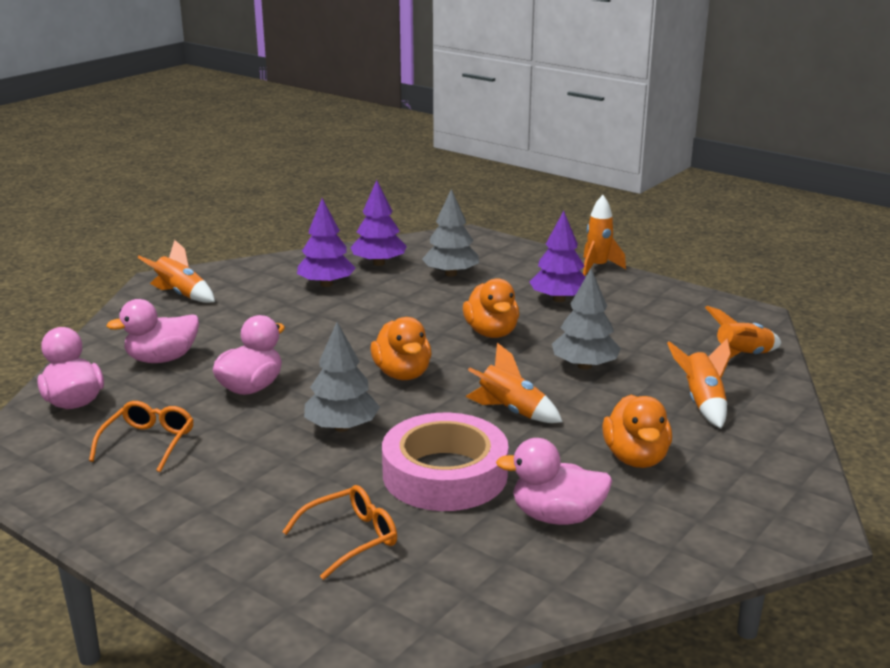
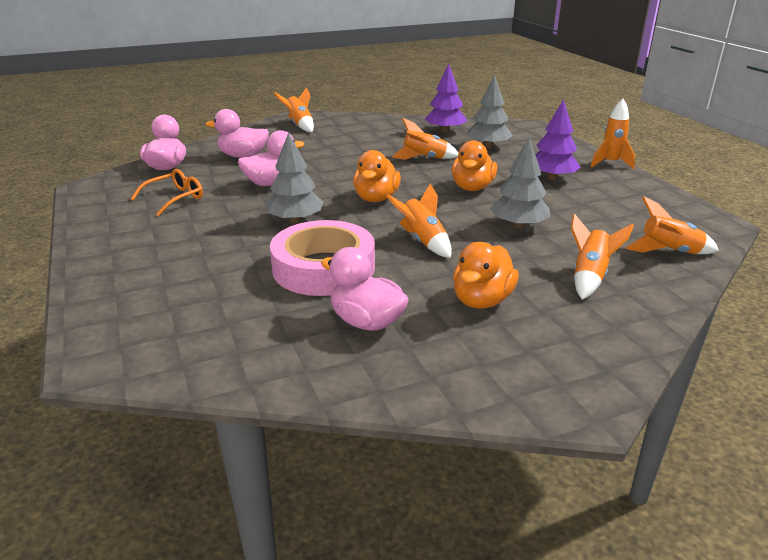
camera: 30 degrees right, 5 degrees up
(326, 284) = (394, 136): purple tree -> none
(352, 538) = (212, 289): orange glasses -> none
(397, 307) = (424, 158): none -> orange rocket

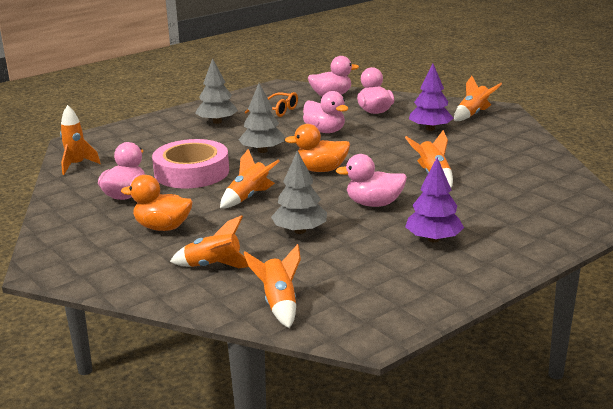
camera: 75 degrees right, 5 degrees down
(445, 131) = (529, 174): purple tree -> purple tree (430, 129)
(472, 188) = (374, 204): orange duck -> pink duck
(488, 146) = (501, 200): grey tree -> grey tree (217, 122)
(610, 163) = (512, 271): orange rocket -> orange rocket (77, 165)

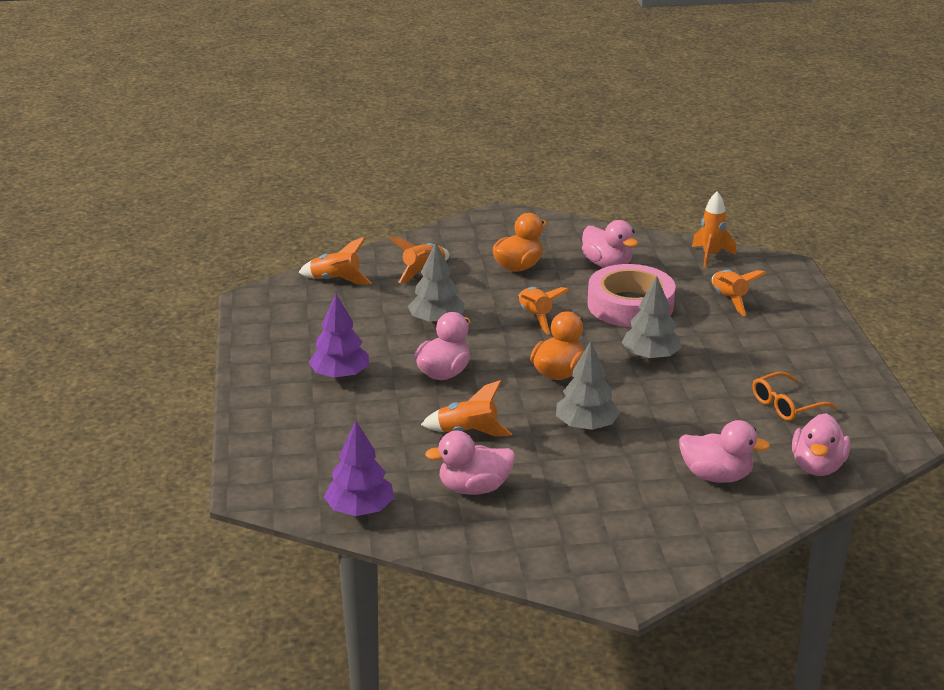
camera: 120 degrees right, 5 degrees up
(217, 122) = (778, 355): grey tree -> grey tree (586, 426)
(325, 131) = (675, 414): pink duck -> pink duck (474, 488)
(430, 129) = (607, 492): purple tree -> purple tree (360, 509)
(473, 114) = (627, 554): orange rocket -> orange rocket (729, 300)

